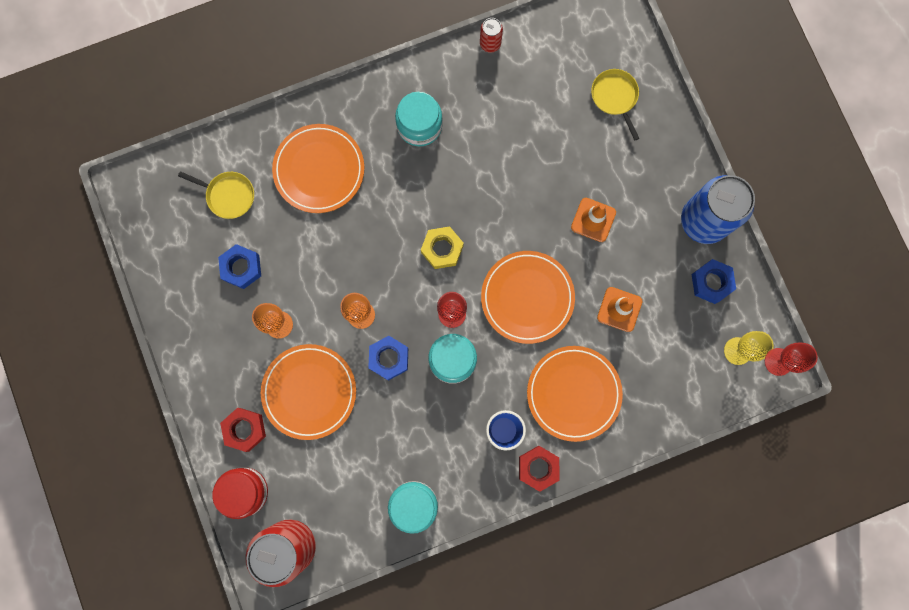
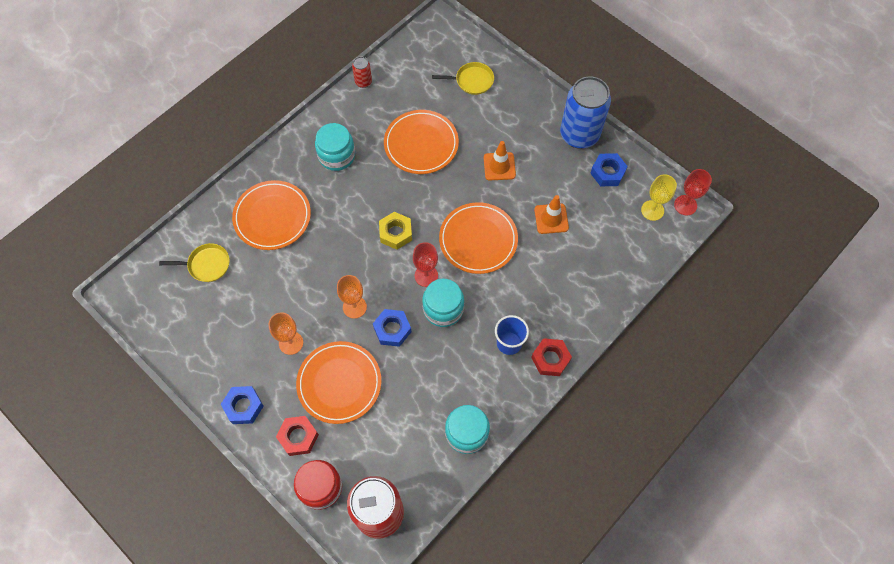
camera: 25 degrees left, 15 degrees down
(241, 268) = (241, 313): blue nut -> blue nut (243, 406)
(573, 393) = (549, 292): orange plate -> orange plate (421, 144)
(615, 97) = (472, 81): yellow pan -> yellow pan turned 135 degrees clockwise

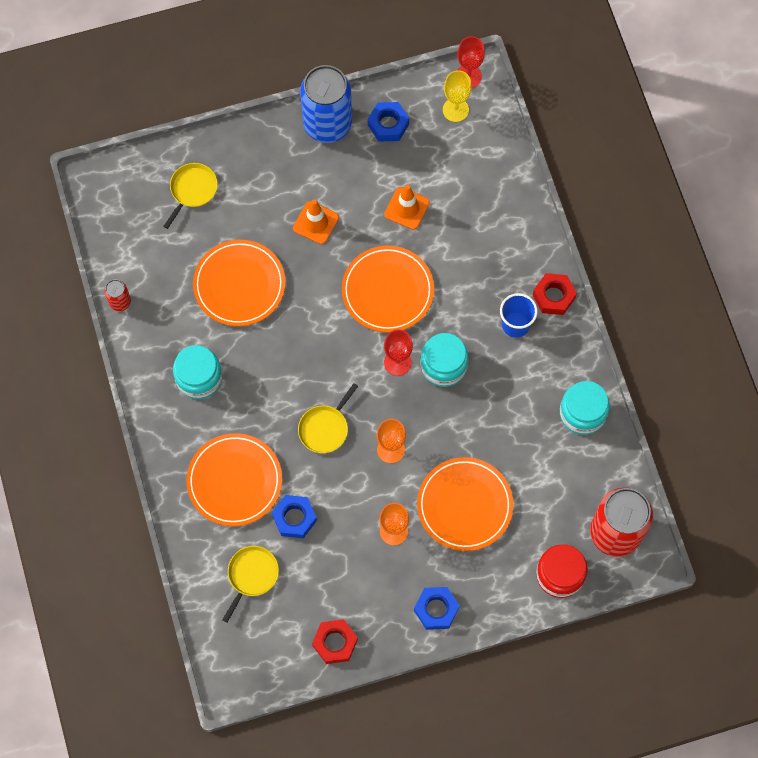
camera: 60 degrees left, 5 degrees up
(298, 437) = (498, 571): red nut -> red nut (335, 643)
(345, 254) = (325, 428): none -> yellow pan
(392, 329) = (437, 426): blue nut -> blue nut (294, 518)
(395, 233) = (331, 366): yellow nut -> none

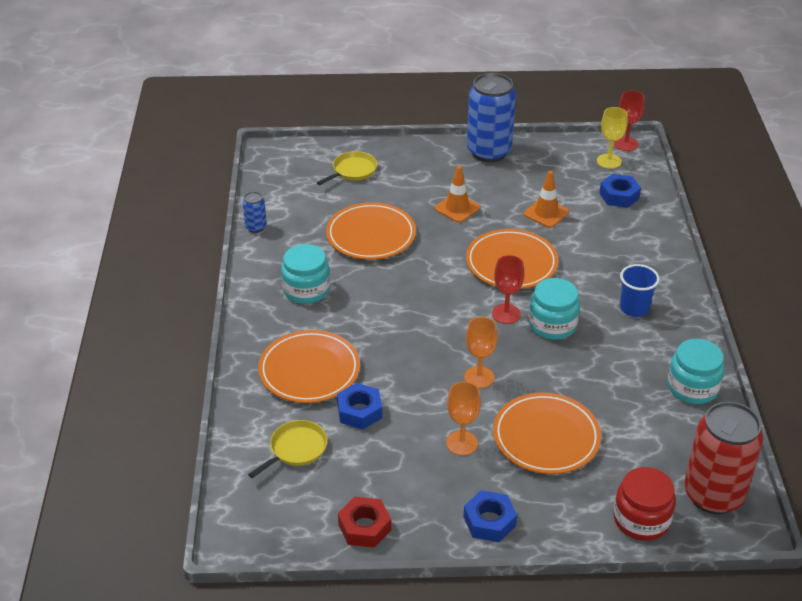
camera: 15 degrees right, 30 degrees down
(120, 302) = (256, 227): red can -> blue can
(325, 428) = (416, 348): yellow pan -> none
(388, 124) = (544, 160): blue nut -> blue nut (619, 196)
(553, 296) = (678, 295): red nut -> none

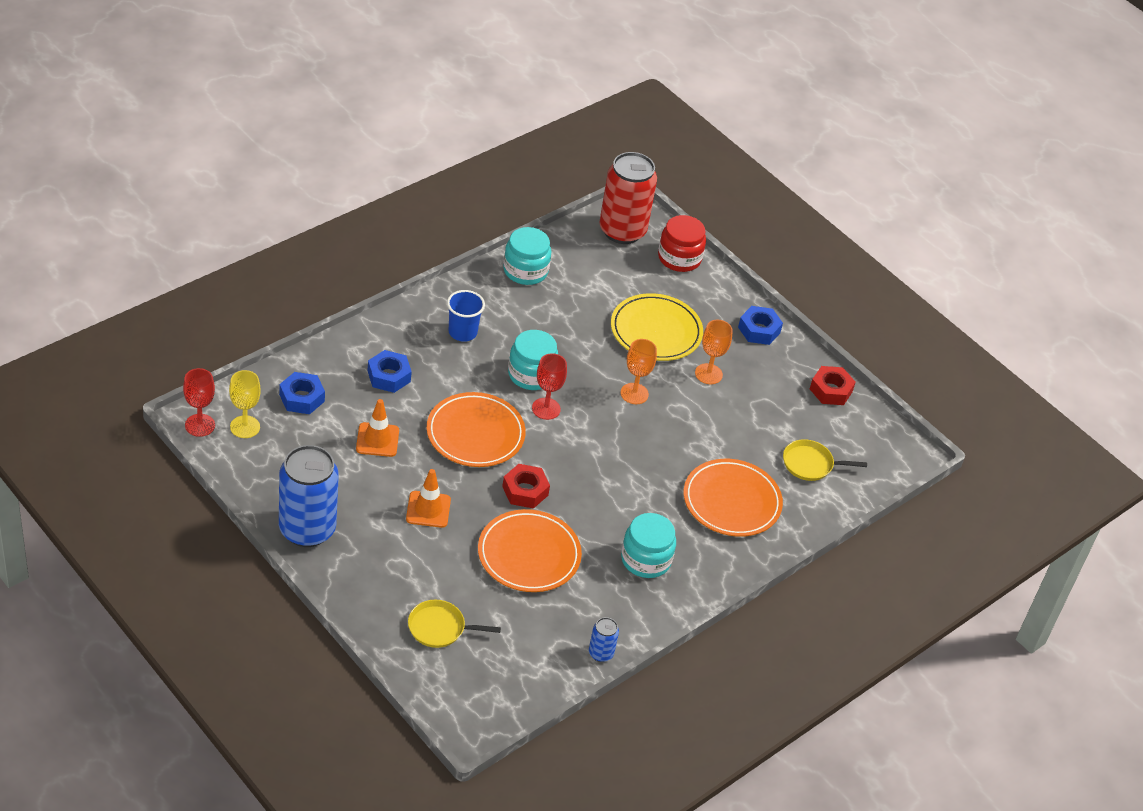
camera: 135 degrees left, 5 degrees up
(359, 411) = (739, 447): blue nut -> blue nut (389, 376)
(431, 261) = (525, 491): none -> red nut
(546, 437) = (656, 331): orange plate -> yellow plate

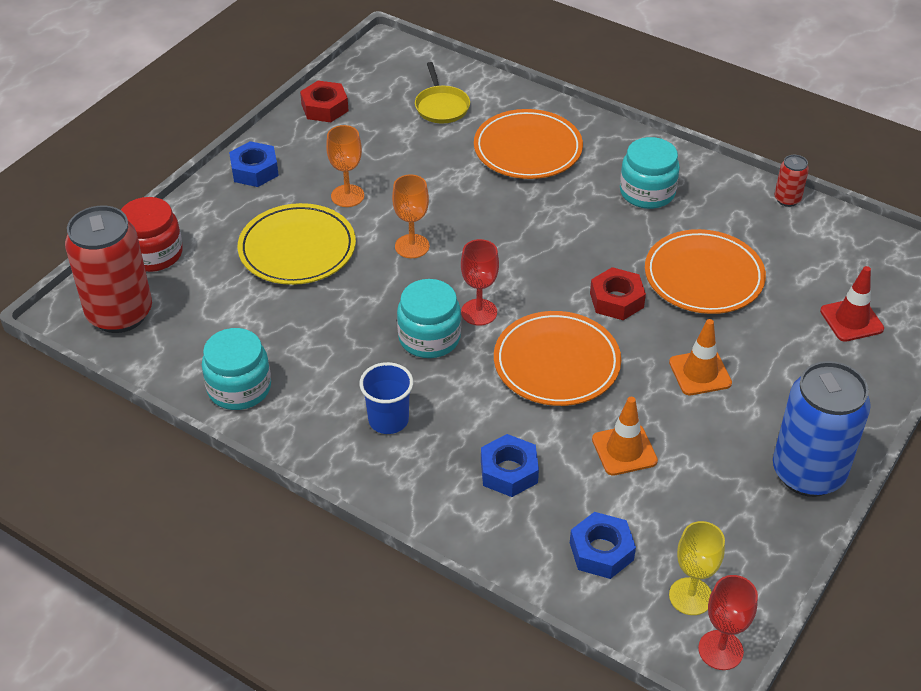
camera: 100 degrees left, 0 degrees up
(439, 628) = (851, 320): yellow pan -> red traffic cone
(601, 653) = (787, 199): blue can -> red can

